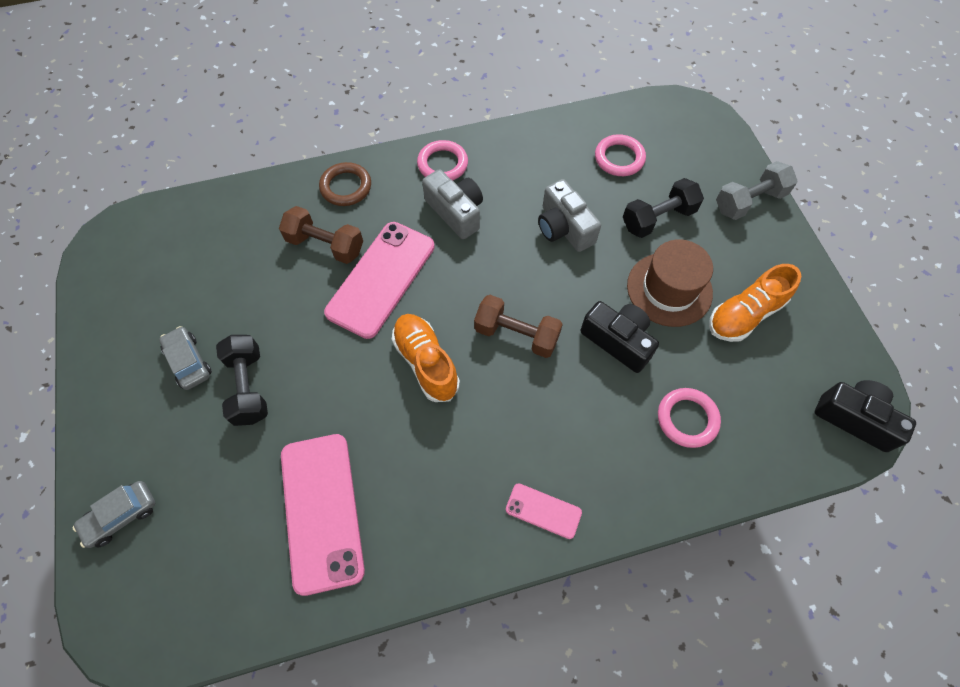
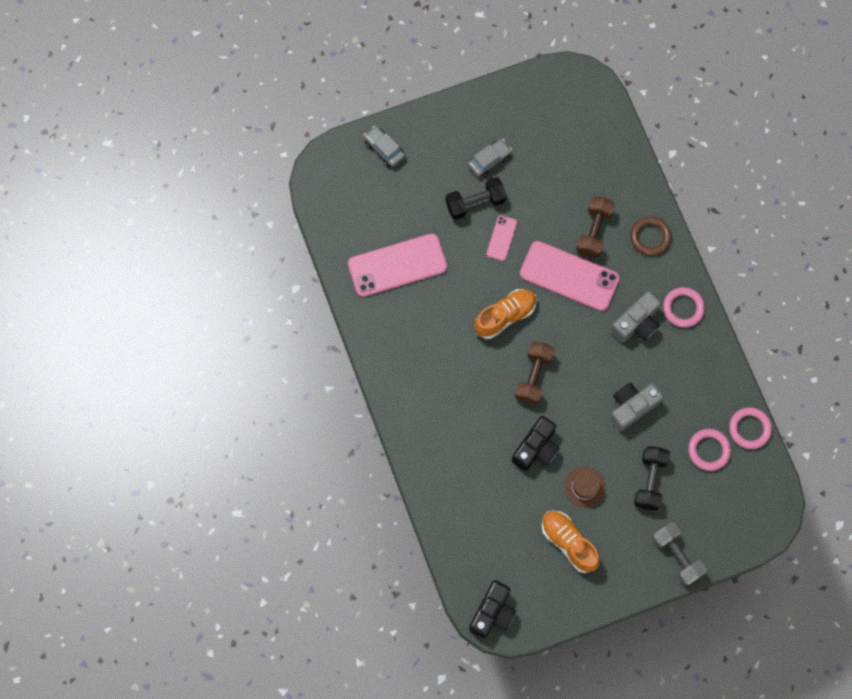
camera: 85 degrees right, 10 degrees up
(543, 511) = (409, 400): pink phone -> pink phone (501, 238)
(658, 218) = (650, 481): black dumbbell -> black dumbbell turned 45 degrees clockwise
(669, 289) = (584, 487): brown hat -> brown hat, size x0.63
(687, 419) = (481, 495): pink ring -> pink ring (749, 429)

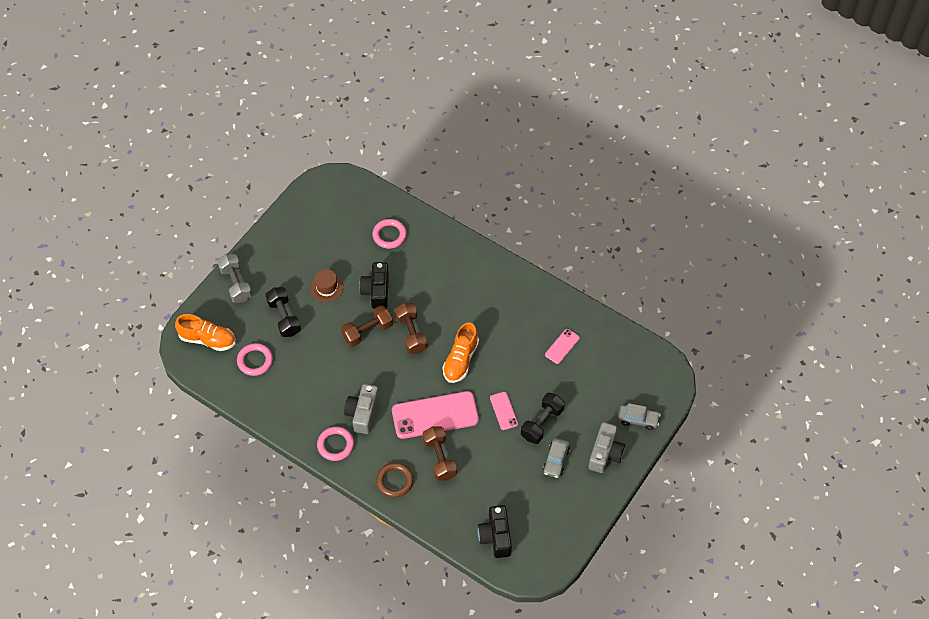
camera: 145 degrees right, 15 degrees down
(397, 265) = (562, 346): pink phone -> pink phone, size x0.48
(493, 612) = (336, 184): black camera -> black camera (496, 536)
(568, 542) = (314, 250): orange shoe -> orange shoe (207, 339)
(575, 408) = (367, 331): none -> brown dumbbell
(631, 407) = (328, 356): grey camera -> grey camera (605, 453)
(677, 556) = (236, 284): grey dumbbell -> grey dumbbell turned 45 degrees clockwise
(749, 429) = (234, 392): pink ring -> pink ring (389, 235)

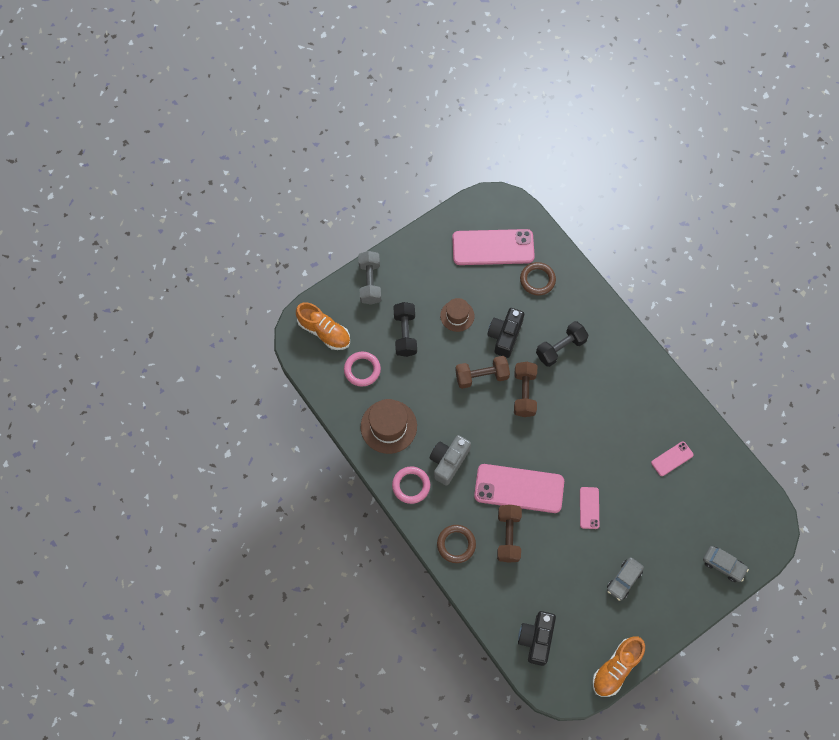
camera: 20 degrees right, 10 degrees up
(297, 401) = (388, 426): none -> brown hat
(339, 220) = (493, 247): none -> pink phone
(389, 235) = (537, 280): pink ring -> brown ring
(460, 360) = (564, 438): orange shoe -> orange shoe (616, 668)
(542, 423) = (623, 535): black dumbbell -> black dumbbell (560, 348)
(605, 453) = (677, 590): grey camera -> none

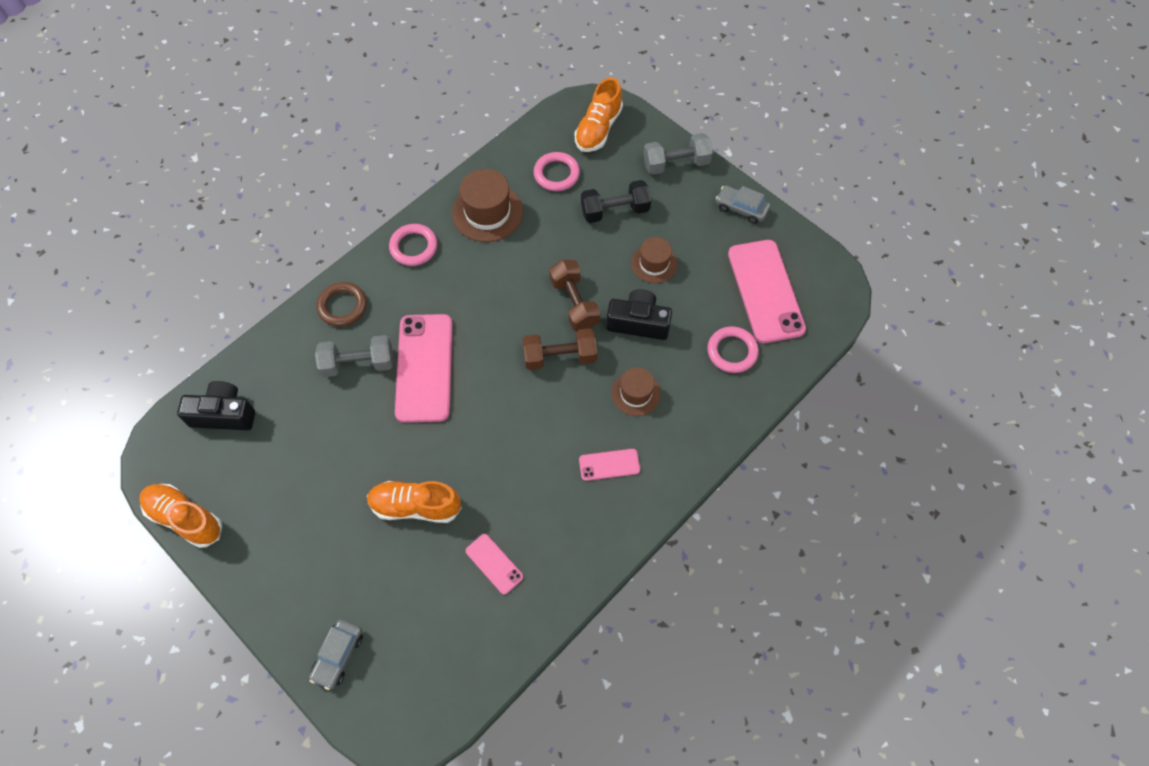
camera: 80 degrees right, 5 degrees down
(448, 461) = (451, 282): grey camera -> none
(508, 536) = (358, 364): brown dumbbell -> grey dumbbell
(537, 280) = (732, 351): brown ring -> pink ring
(560, 348) = (636, 393): black dumbbell -> brown hat
(589, 508) = (407, 458): pink phone -> pink phone (609, 464)
(624, 580) = (308, 515): grey car -> grey car (741, 208)
(626, 505) = (415, 506): none -> orange shoe

